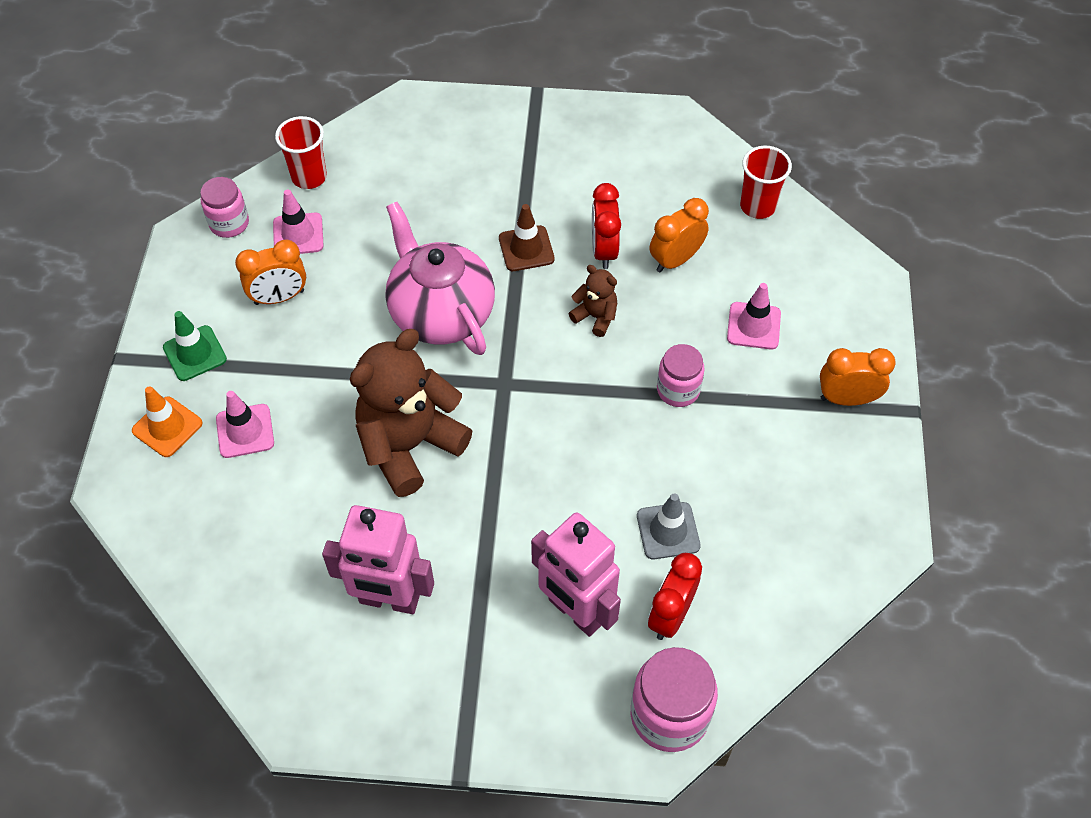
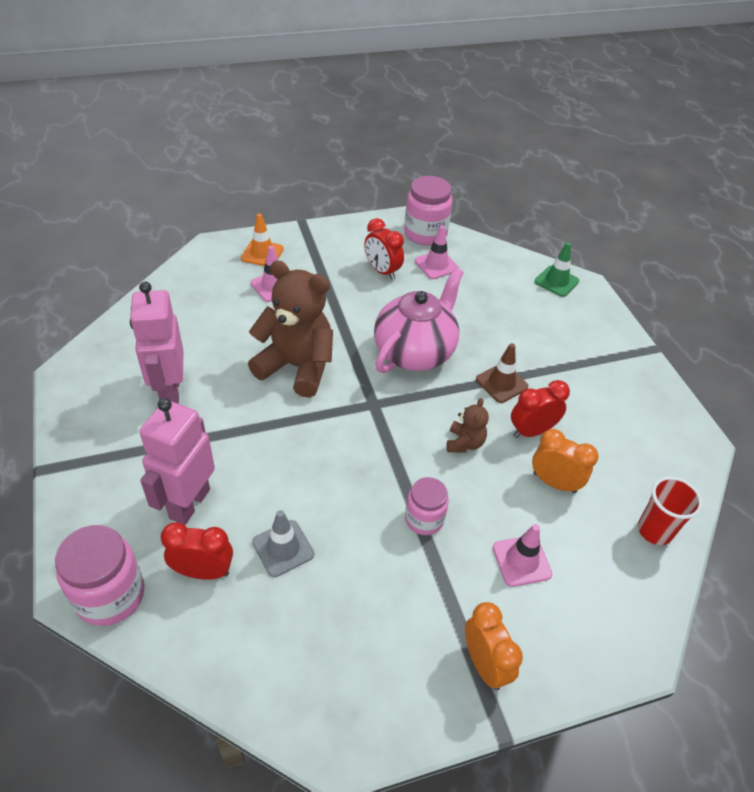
camera: 65 degrees right, 10 degrees down
(195, 353) = (320, 249): green traffic cone -> green traffic cone (556, 281)
(229, 223) = (425, 234): pink jar -> pink jar, size x1.57
(279, 297) = (382, 271): orange clock -> red clock
(309, 177) = (485, 256): red cup -> none

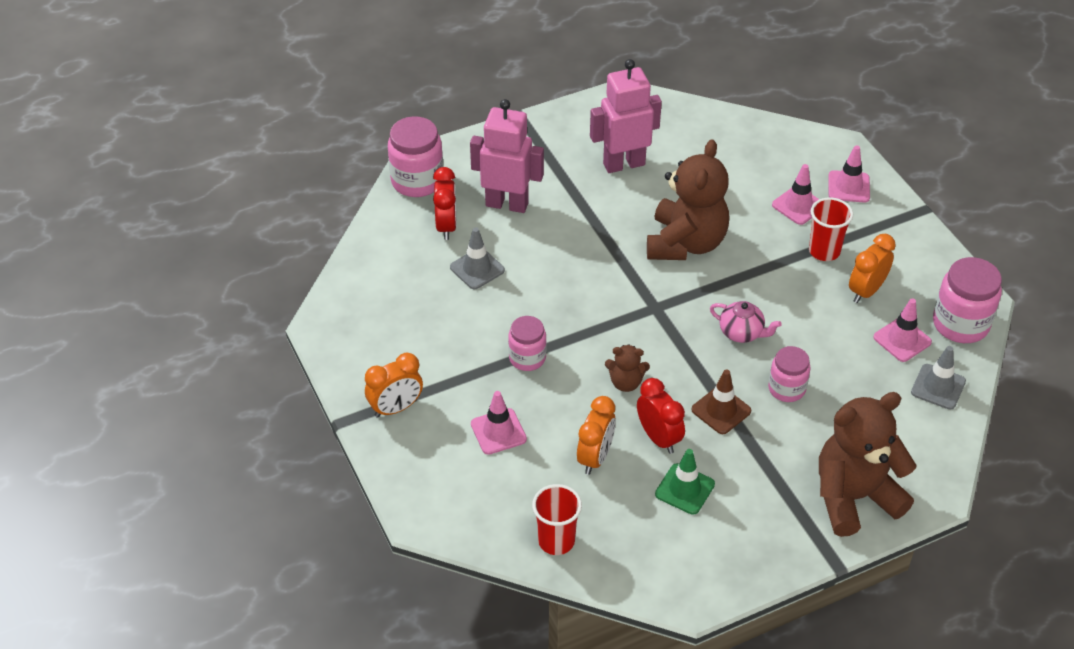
camera: 85 degrees right, 0 degrees up
(262, 253) = (848, 187): orange traffic cone -> pink traffic cone
(332, 283) = (824, 251): none -> red cup
(382, 271) = (866, 291): red clock -> orange clock
(415, 352) = (742, 333): pink teapot -> pink teapot, size x0.49
(480, 338) = (786, 389): none -> pink jar
(485, 259) = (938, 387): none -> grey traffic cone
(556, 281) = (927, 463): green traffic cone -> green traffic cone (684, 489)
(590, 325) = (854, 497): none -> brown teddy bear

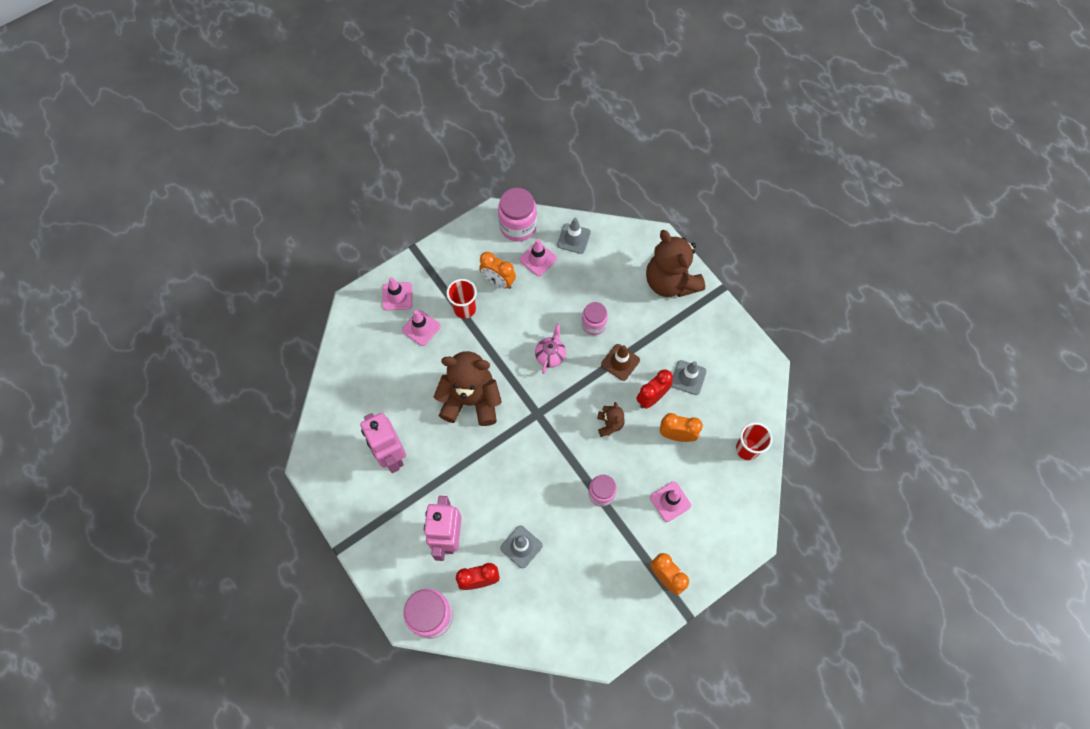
camera: 100 degrees left, 20 degrees up
(684, 489) = (688, 377): green traffic cone -> grey traffic cone

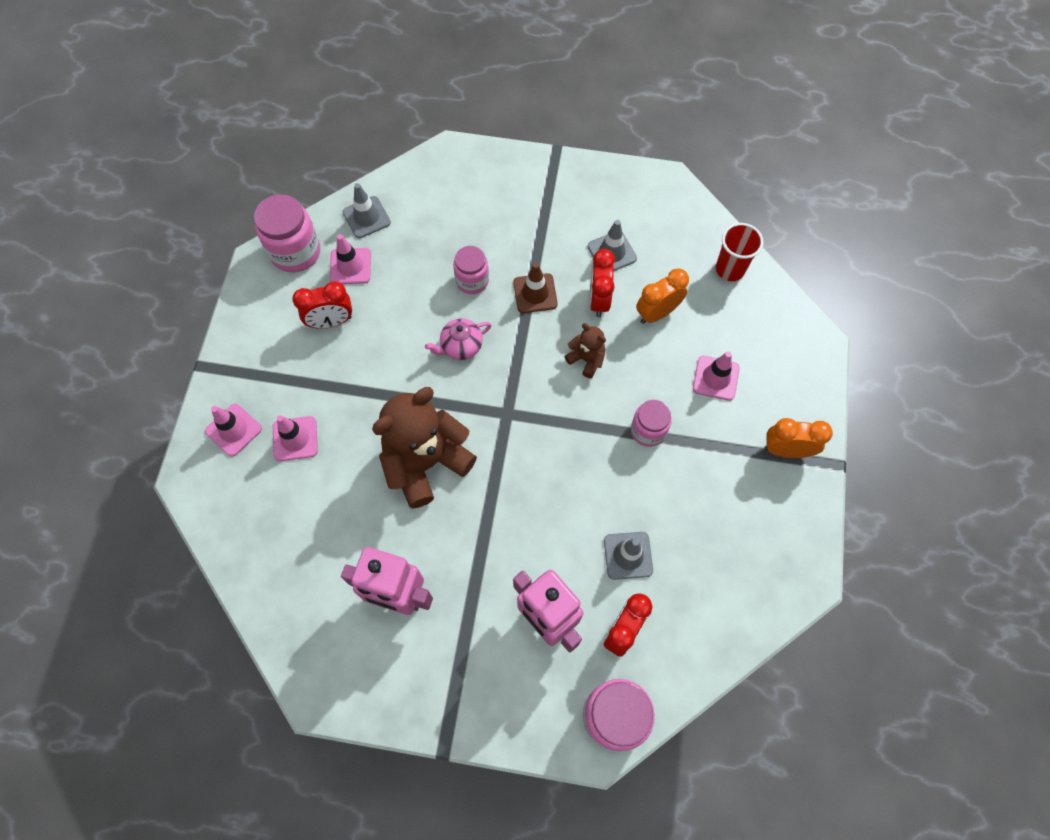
camera: 45 degrees left, 0 degrees up
(464, 309) = (323, 379): red cup -> none
(498, 281) = (331, 322): orange clock -> red clock
(550, 355) = (461, 346): pink teapot -> pink teapot turned 90 degrees counterclockwise
(670, 282) = (503, 181): brown teddy bear -> none

